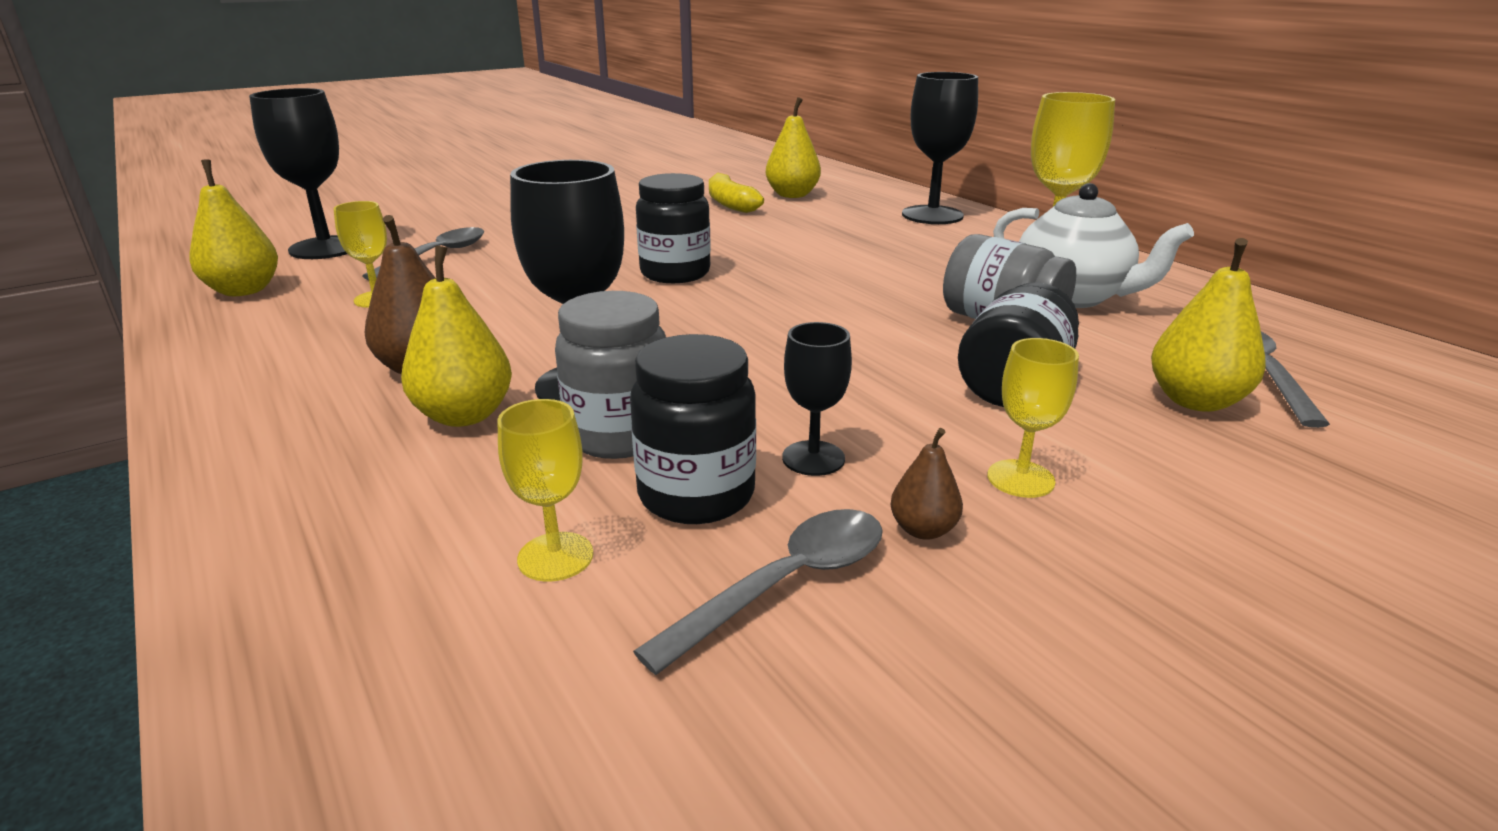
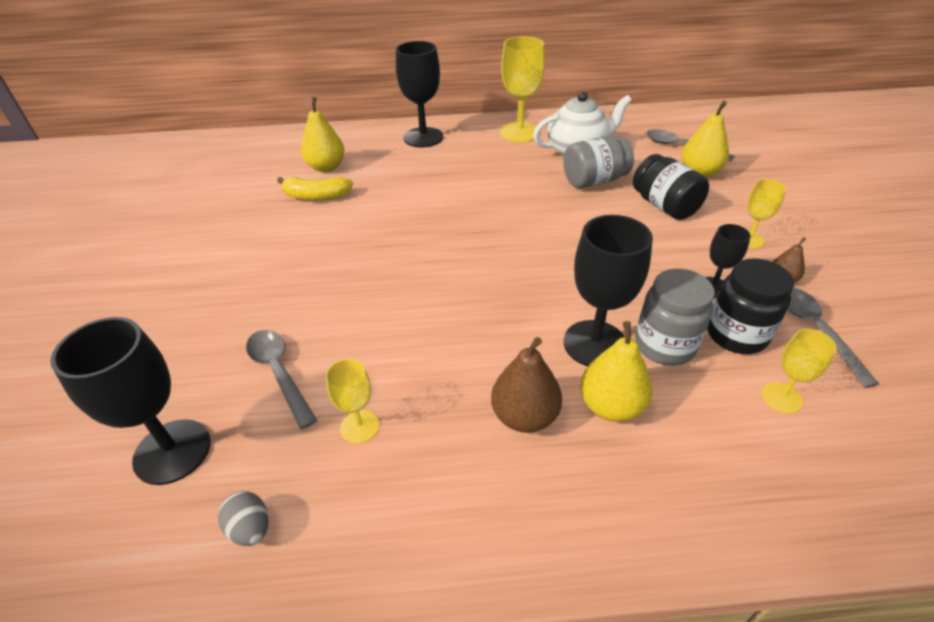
camera: 60 degrees left, 15 degrees up
(244, 290) = (251, 528): yellow pear -> grey egg
(675, 273) = (436, 260): black jar -> none

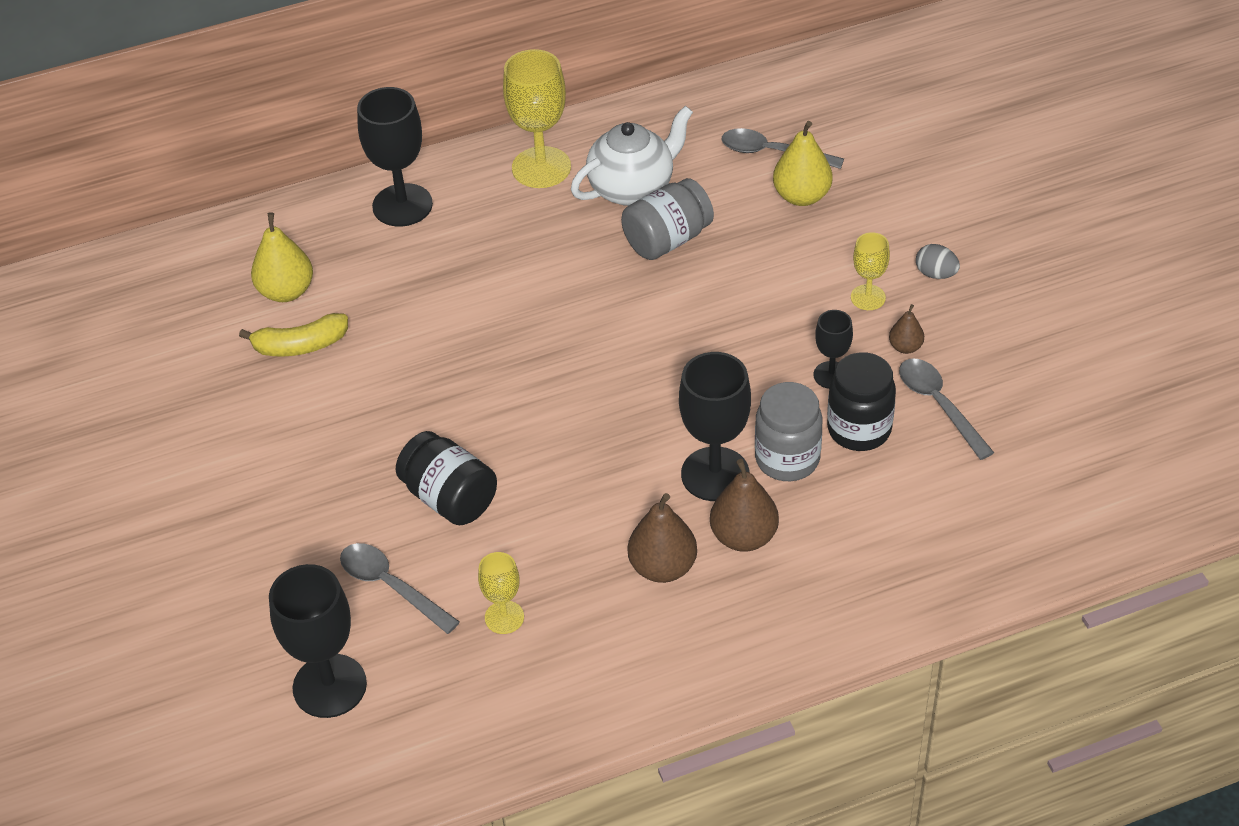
camera: 15 degrees left, 5 degrees up
(251, 528) = (448, 725): grey egg -> grey egg (936, 274)
(611, 406) = (744, 537): yellow pear -> brown pear
(664, 206) = (763, 265): black jar -> black jar (450, 498)
(781, 397) = (904, 488): yellow goblet -> none

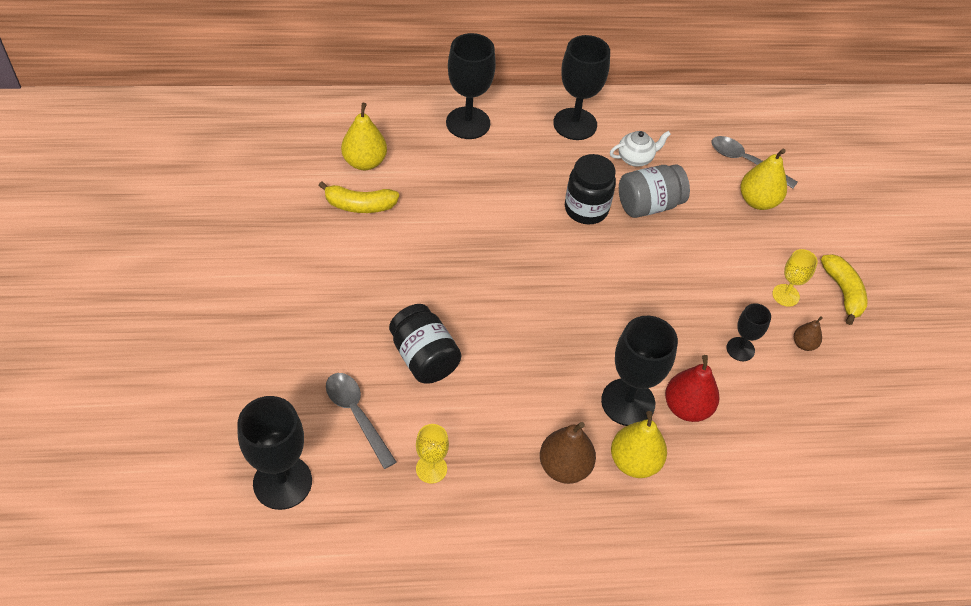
camera: 10 degrees right, 5 degrees up
(541, 167) = (575, 124): yellow goblet -> black goblet
(633, 188) = (635, 158): white teapot -> white teapot, size x0.58
(744, 537) = (634, 461): brown pear -> yellow pear
(787, 459) = (687, 407): grey jar -> red pear
(859, 429) = (749, 400): black jar -> black jar (586, 209)
(936, 274) = (843, 292): grey egg -> yellow banana
(938, 405) = (817, 400): grey spoon -> none

